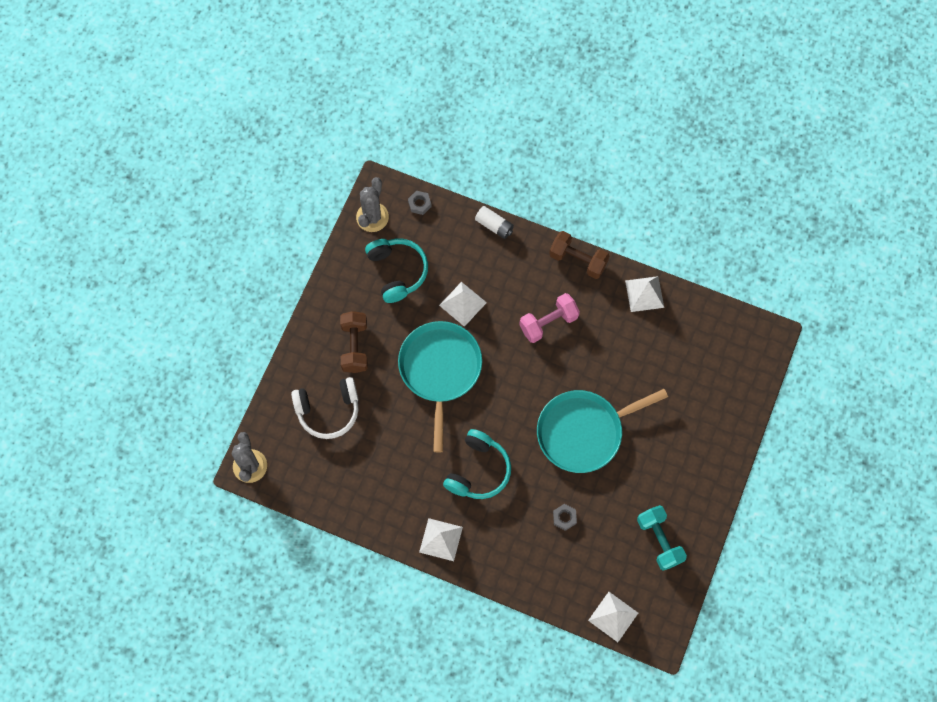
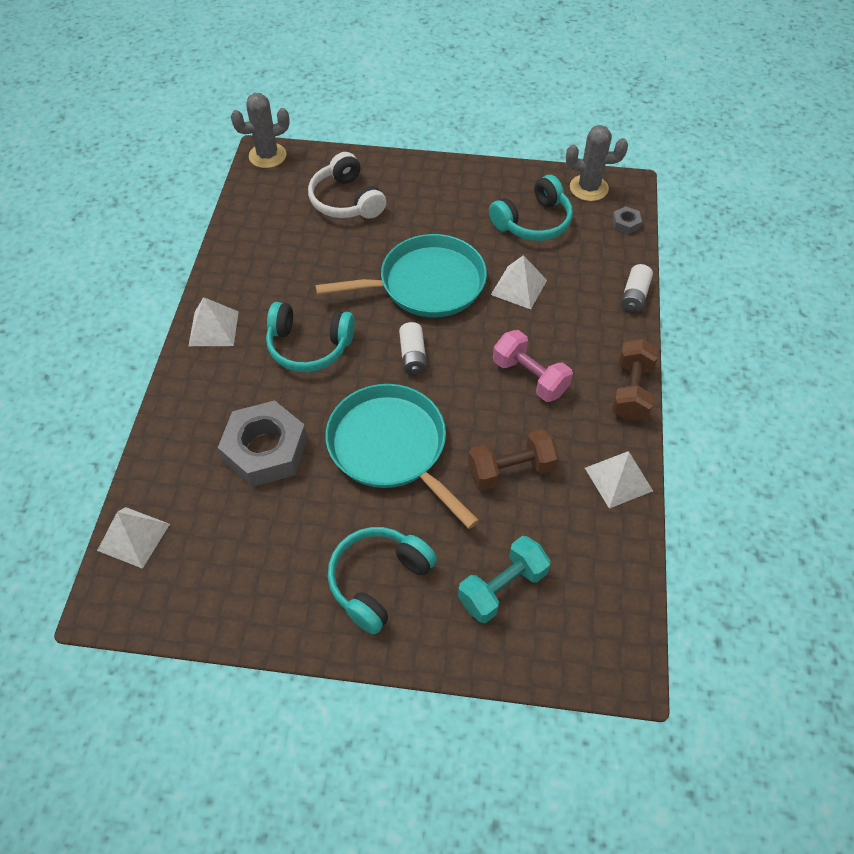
camera: 75 degrees right, 15 degrees down
(355, 346) = (428, 206): brown dumbbell -> brown dumbbell (511, 470)
(508, 398) = (412, 356): none -> white battery
(564, 518) = (265, 450): grey nut -> grey nut, size x2.41
(659, 540) = (254, 574): turquoise dumbbell -> turquoise dumbbell (502, 587)
(682, 463) = (378, 581): none -> turquoise headphones

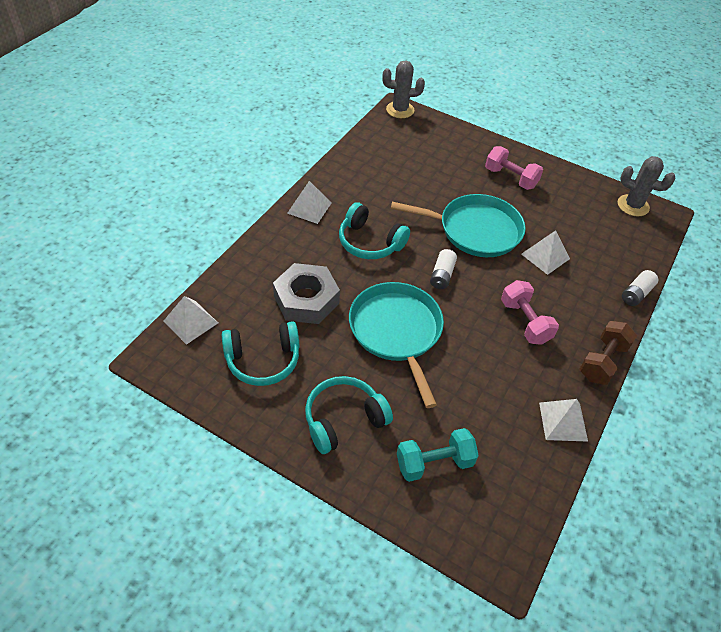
camera: 20 degrees right, 5 degrees down
(346, 200) = (442, 156): white headphones -> none
(439, 201) = (510, 178): none -> pink dumbbell
(511, 470) = (480, 382): brown dumbbell -> none
(533, 222) = (577, 215): turquoise headphones -> turquoise headphones (263, 360)
(626, 223) = (652, 240): grey nut -> none

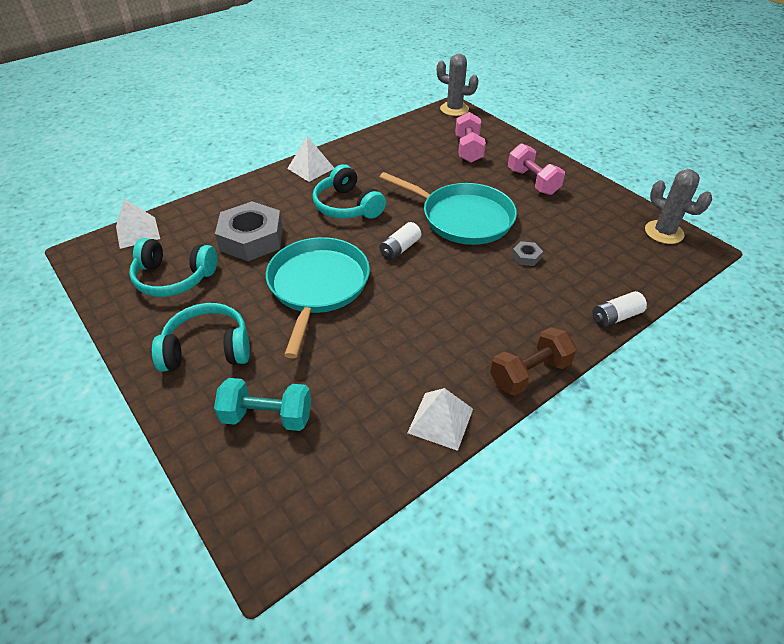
camera: 25 degrees right, 5 degrees down
(525, 322) = (461, 311): pink dumbbell -> pink dumbbell (468, 149)
(545, 256) = (526, 257): white pyramid -> grey nut

